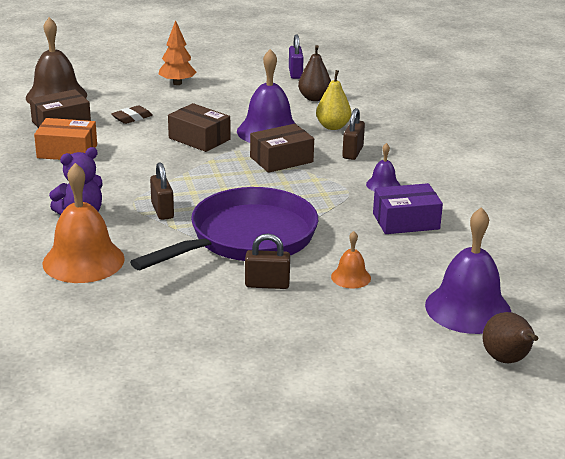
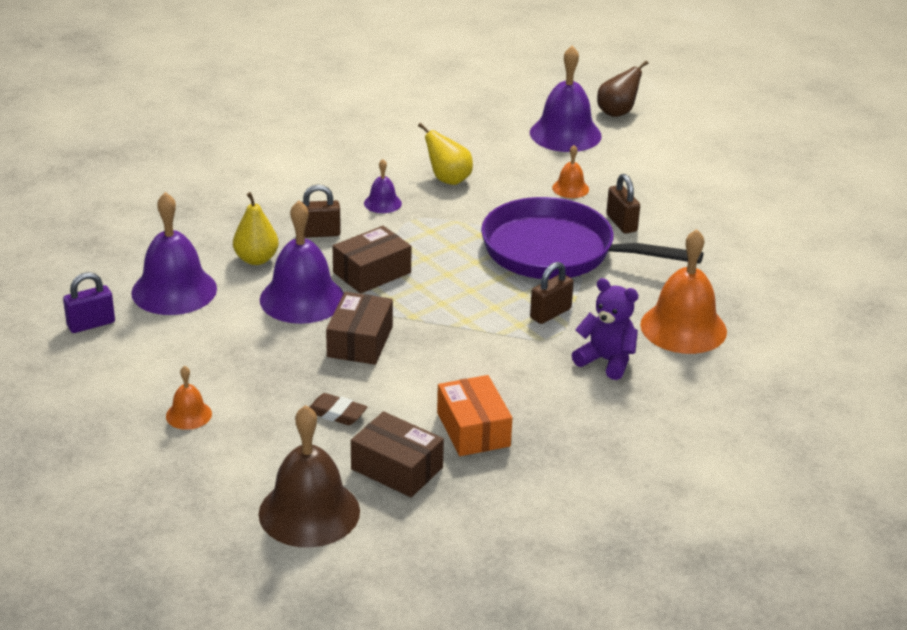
camera: 115 degrees left, 5 degrees up
(177, 83) = (188, 415): orange tree -> orange bell
(281, 159) = (372, 272): brown box -> brown box turned 75 degrees counterclockwise
(314, 98) = (174, 290): brown pear -> purple bell
(406, 221) = (448, 180): purple box -> yellow pear

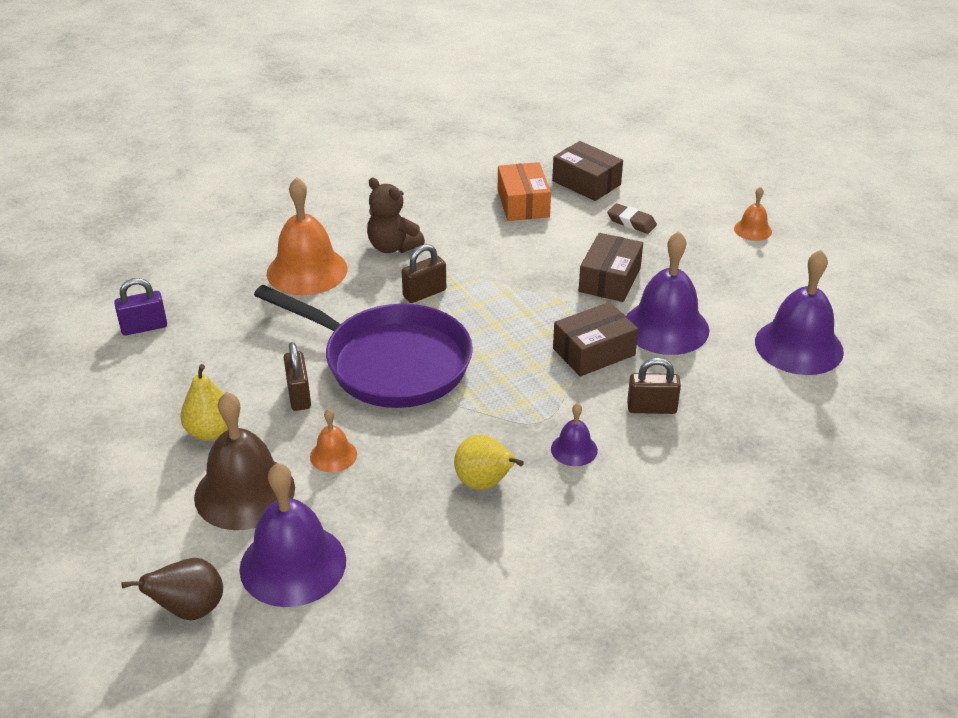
camera: 170 degrees left, 5 degrees up
(91, 324) = (869, 315): purple padlock -> purple padlock (144, 327)
(256, 259) = (719, 378): yellow pear -> yellow pear (210, 432)
(309, 512) = (651, 162): brown bell -> brown bell (244, 492)
(606, 361) = (393, 247): purple teddy bear -> brown teddy bear

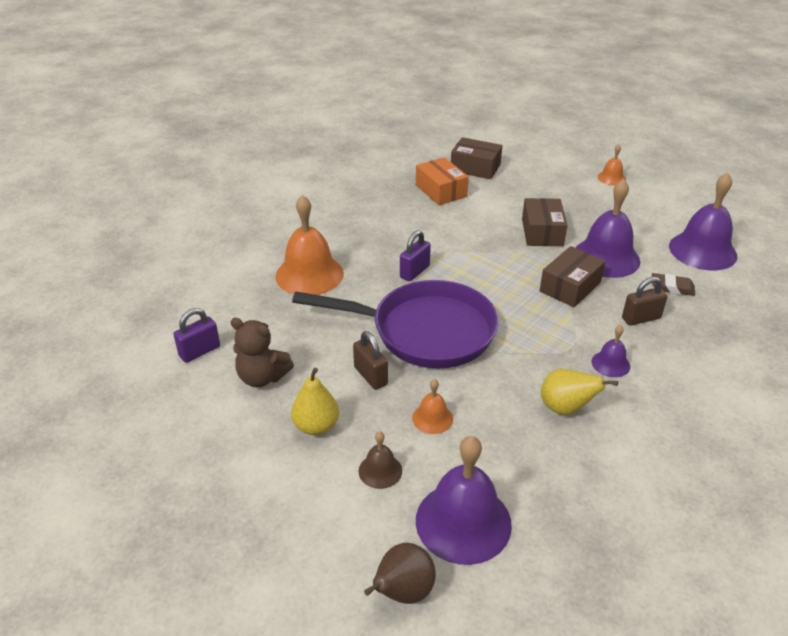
camera: 20 degrees left, 0 degrees up
(244, 492) = (380, 470): brown bell -> brown bell, size x0.49
(393, 247) = (365, 242): brown teddy bear -> brown teddy bear (262, 377)
(424, 293) = (414, 272): brown padlock -> purple padlock
(631, 222) = (527, 189): brown eraser -> brown eraser (672, 287)

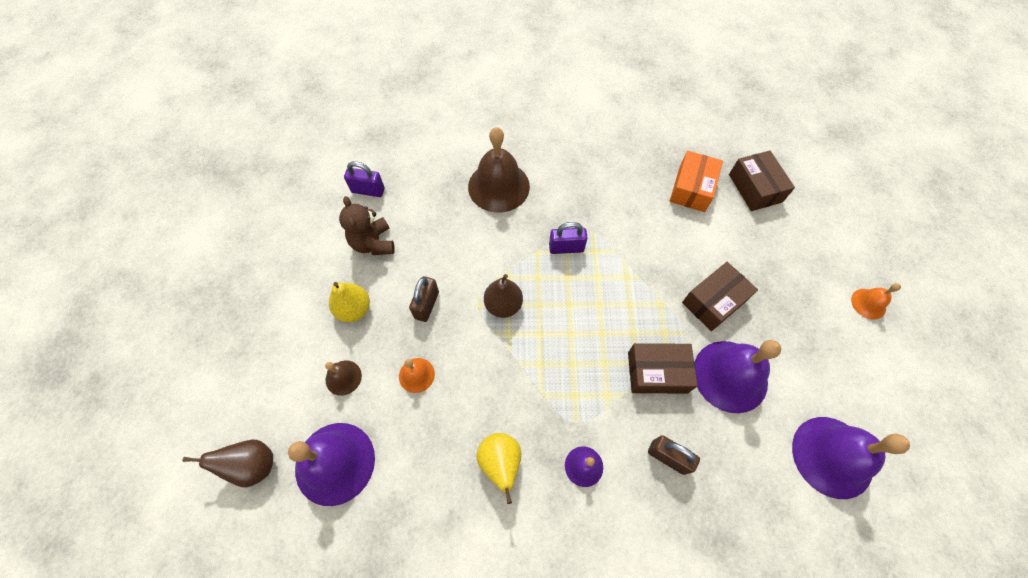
camera: 50 degrees right, 25 degrees up
(309, 274) = (498, 186): orange bell -> brown bell
(425, 331) = (503, 305): purple pan -> brown pear
(672, 287) = (741, 459): brown eraser -> none

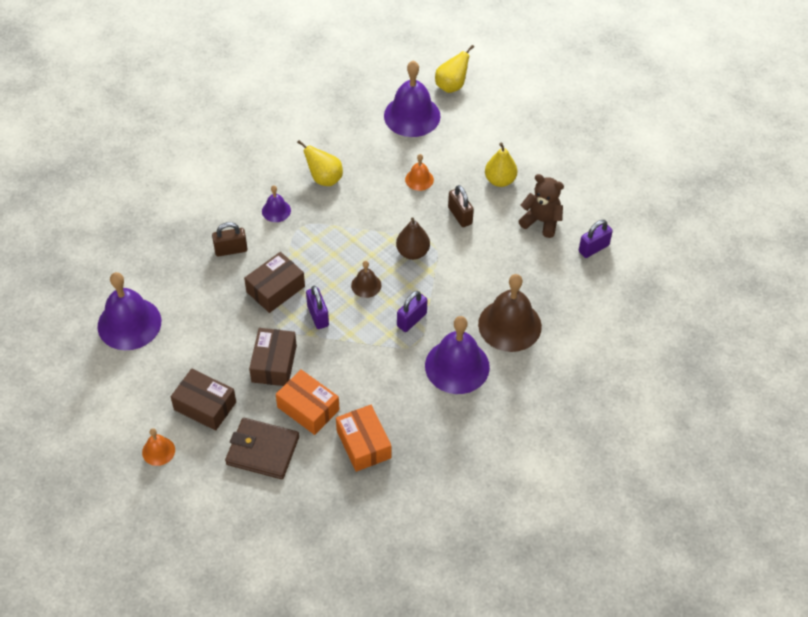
camera: 135 degrees right, 10 degrees down
(254, 465) = (451, 86): brown pear -> yellow pear
(343, 377) = (458, 148): brown bell -> brown bell (366, 285)
(640, 314) = (318, 316): none -> purple padlock
(713, 244) = (308, 408): none -> orange box
(730, 376) = (226, 322): purple bell -> purple bell (457, 366)
(755, 188) = (313, 488): brown box -> brown box (205, 406)
(776, 240) = (262, 450): none -> brown wallet

